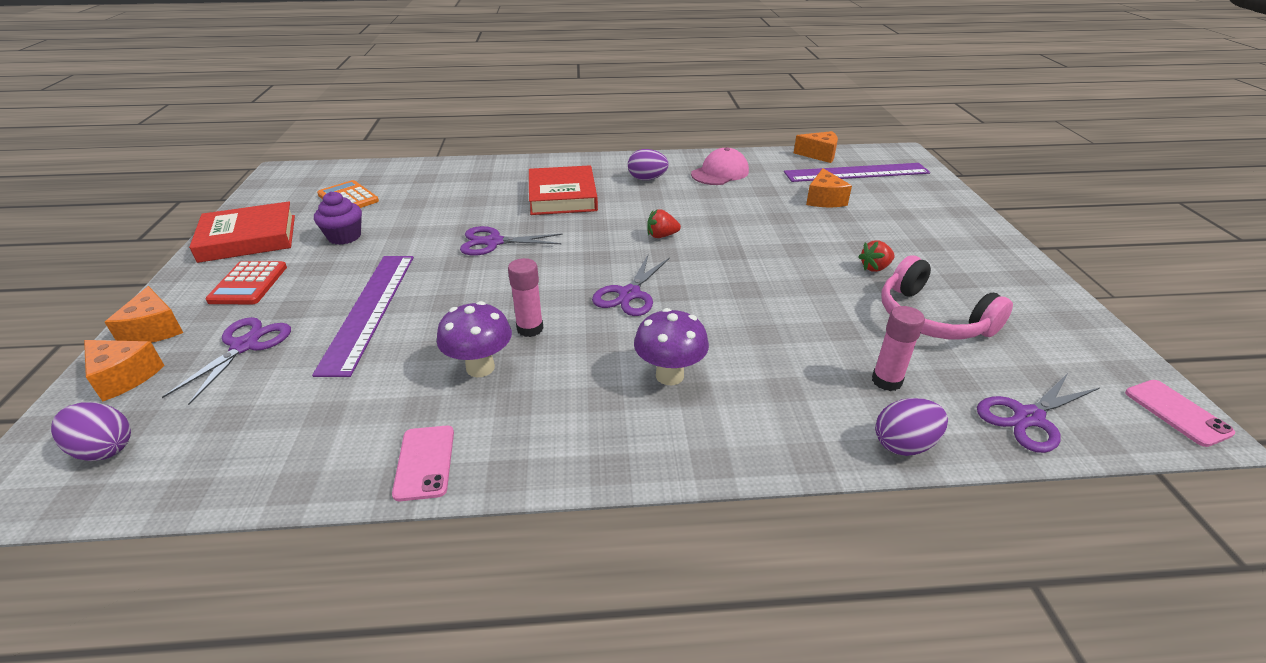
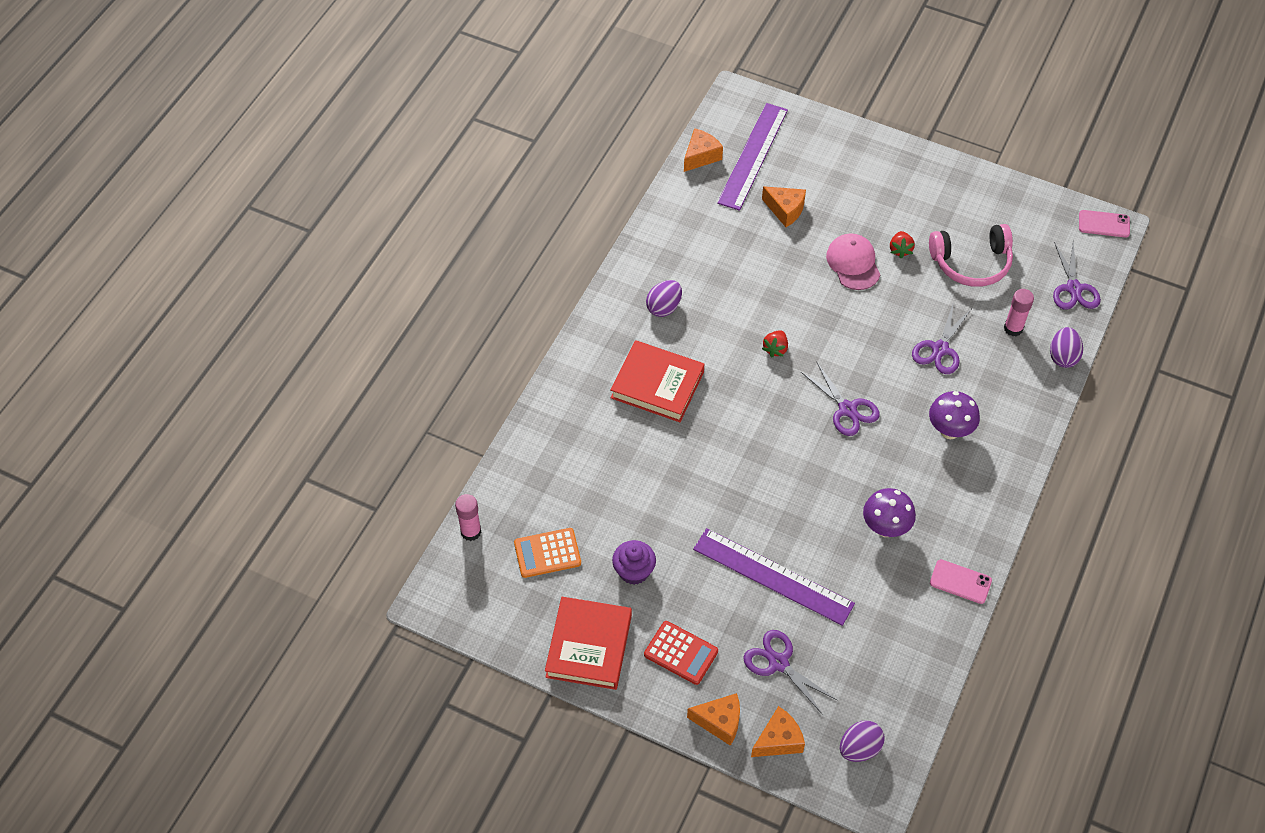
camera: 60 degrees left, 20 degrees up
(493, 242) = (714, 465): purple scissors -> purple scissors (940, 349)
(530, 329) = (856, 485): pink glue stick -> pink glue stick (471, 532)
(720, 173) = (687, 248): pink cap -> pink cap (853, 263)

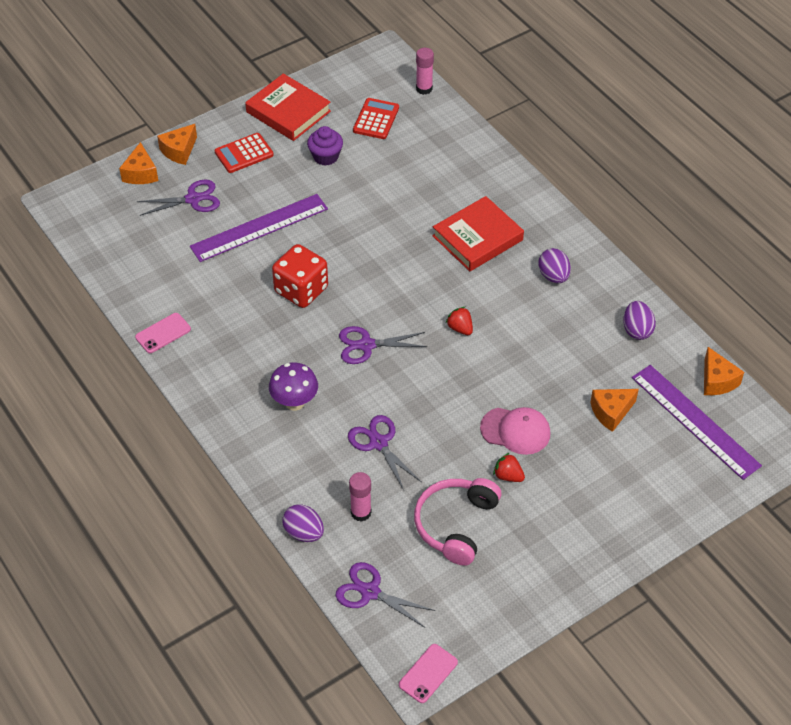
camera: 120 degrees right, 5 degrees down
(547, 553) = (376, 119): orange calculator -> red calculator
(824, 495) = (301, 290): none -> red dice
(859, 748) = (97, 211): purple egg -> purple egg (637, 330)
(885, 528) = (243, 312): purple mushroom -> none

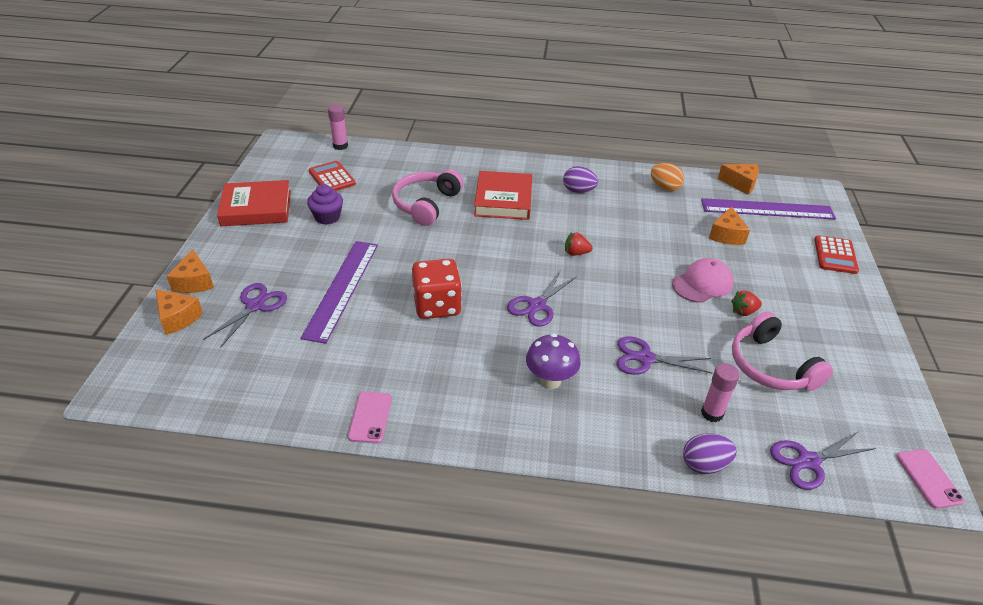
camera: 50 degrees left, 10 degrees down
(244, 153) = (257, 252): red calculator -> red calculator (835, 255)
(411, 197) = (426, 204): none -> pink headphones
(637, 330) = (665, 187): purple egg -> orange egg

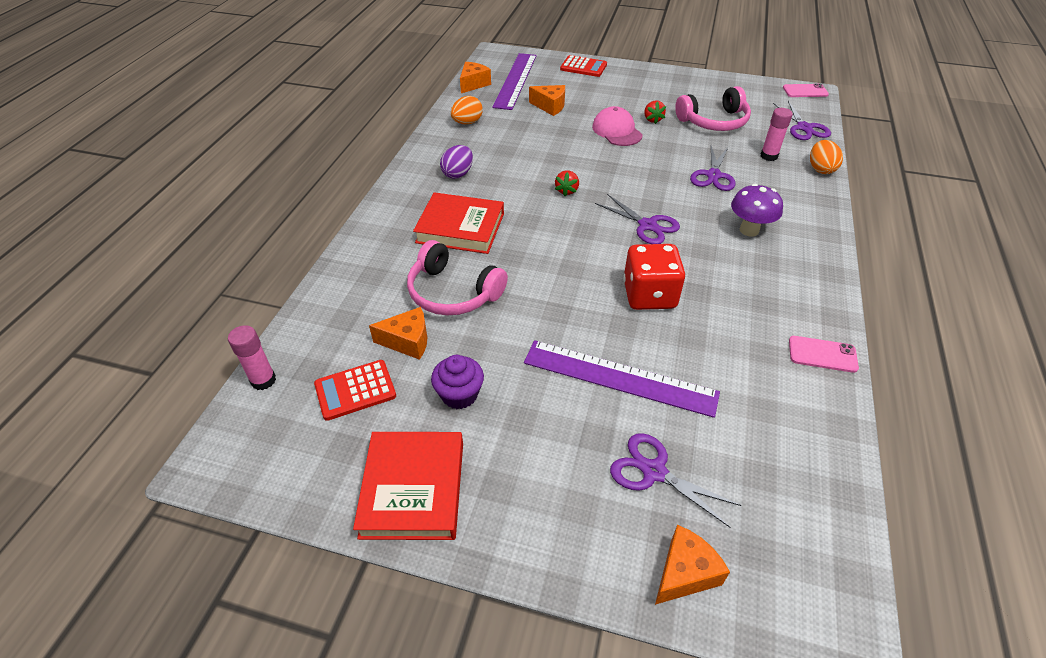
camera: 80 degrees left, 5 degrees up
(194, 282) = (600, 561): orange cheese -> orange cheese (408, 341)
(704, 465) = (820, 169): purple egg -> orange egg

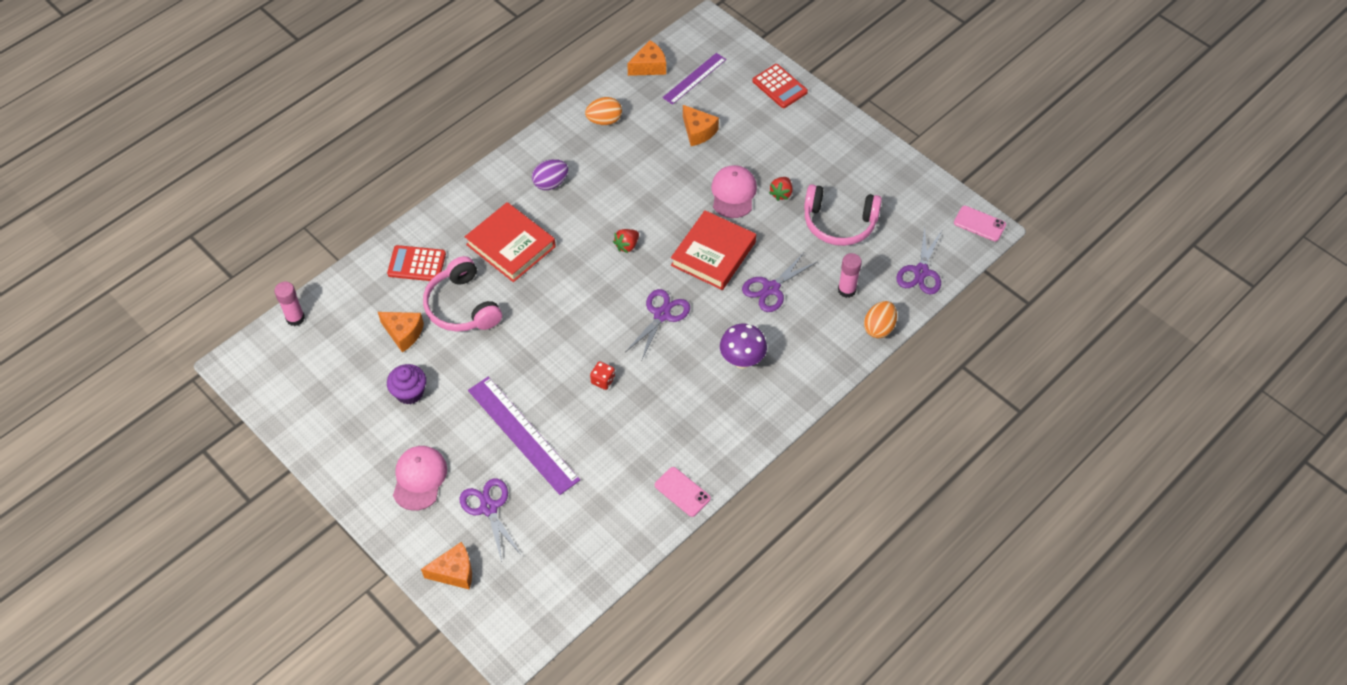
camera: 30 degrees right, 10 degrees up
(355, 390) = (347, 355): red calculator -> red calculator (417, 264)
(413, 489) = (340, 441): red book -> red book (713, 254)
(515, 80) = (694, 78): purple ruler -> purple ruler, size x0.62
(546, 481) = (419, 478): none -> pink cap
(647, 225) = (662, 315): purple scissors -> purple scissors turned 135 degrees counterclockwise
(649, 295) = (603, 380): red dice -> red dice, size x0.45

